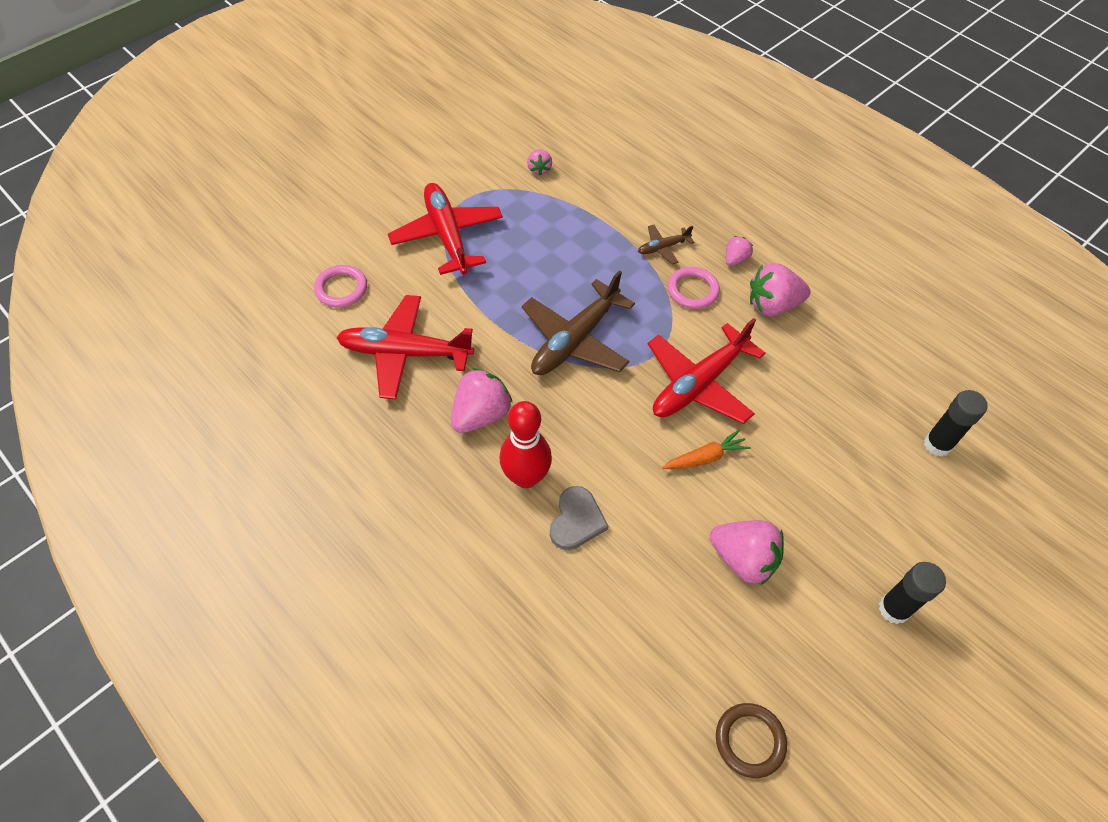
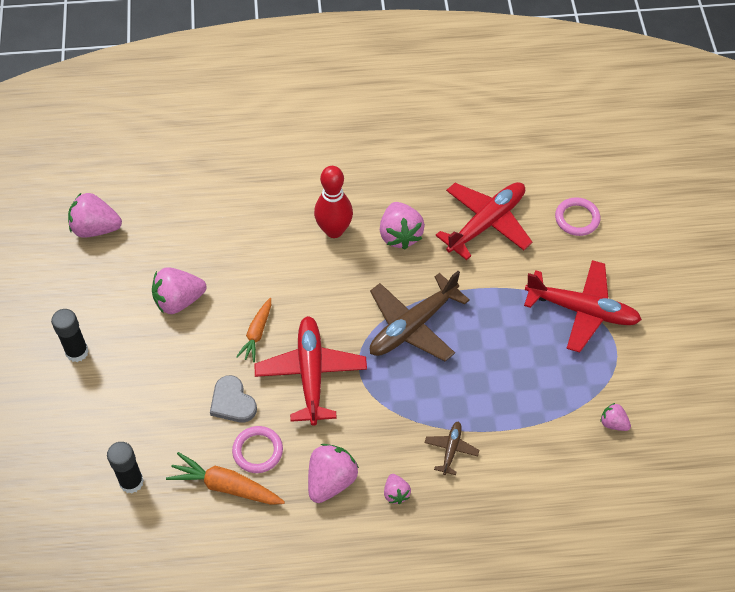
camera: 130 degrees right, 0 degrees up
(575, 340) = (413, 326): brown plane -> brown plane turned 120 degrees counterclockwise
(576, 520) = (282, 236): grey heart -> grey heart (232, 402)
(692, 290) = (392, 436): pink ring -> pink ring (257, 451)
(750, 741) = (95, 228): brown ring -> pink strawberry
(858, 372) = (225, 486): none -> orange carrot

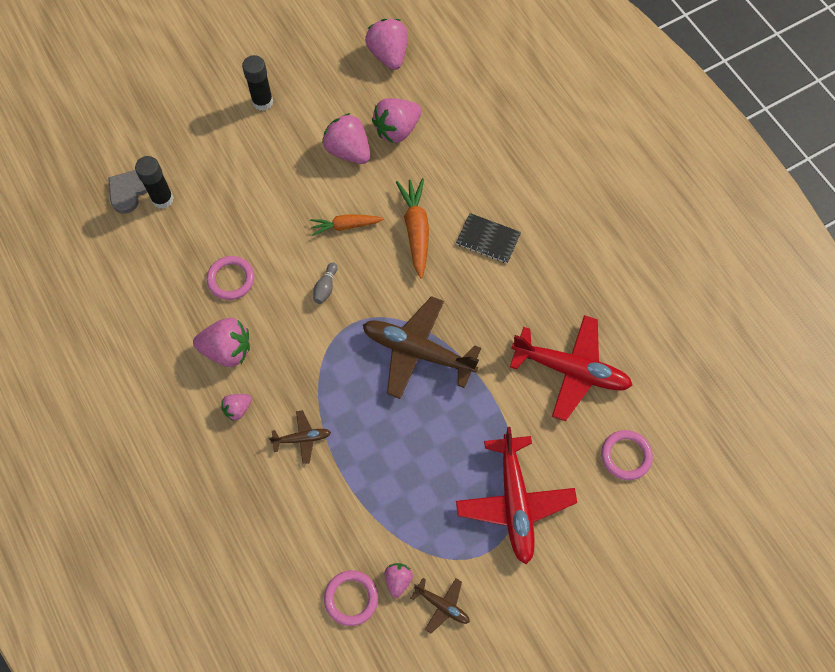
camera: 65 degrees right, 10 degrees up
(225, 486) = (188, 270): orange carrot -> orange carrot (416, 230)
(232, 402) = (269, 238): grey heart -> grey heart (129, 191)
(311, 374) = (325, 287): red plane -> grey bowling pin
(334, 230) = (488, 239): red bowling pin -> black notebook
(400, 235) = (514, 298): pink strawberry -> pink strawberry (397, 130)
(615, 466) = (351, 598): none -> pink ring
(648, 399) = (442, 605): none -> brown plane

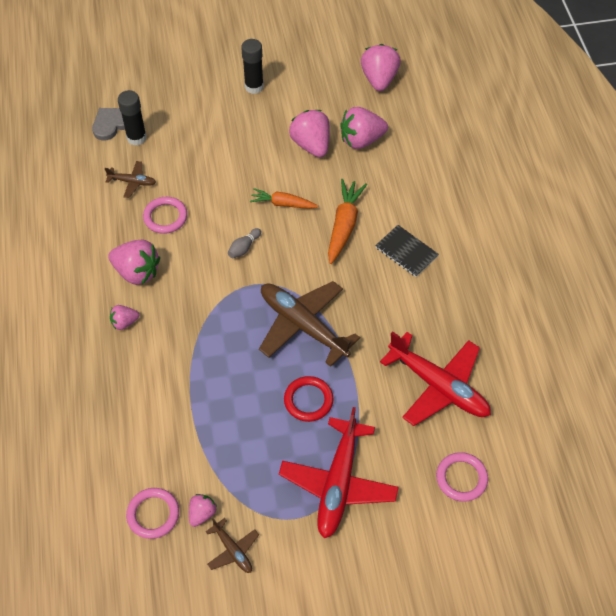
camera: 20 degrees right, 10 degrees down
(302, 438) = (169, 364): brown plane -> brown plane (132, 182)
(454, 428) = (308, 400): none -> red ring

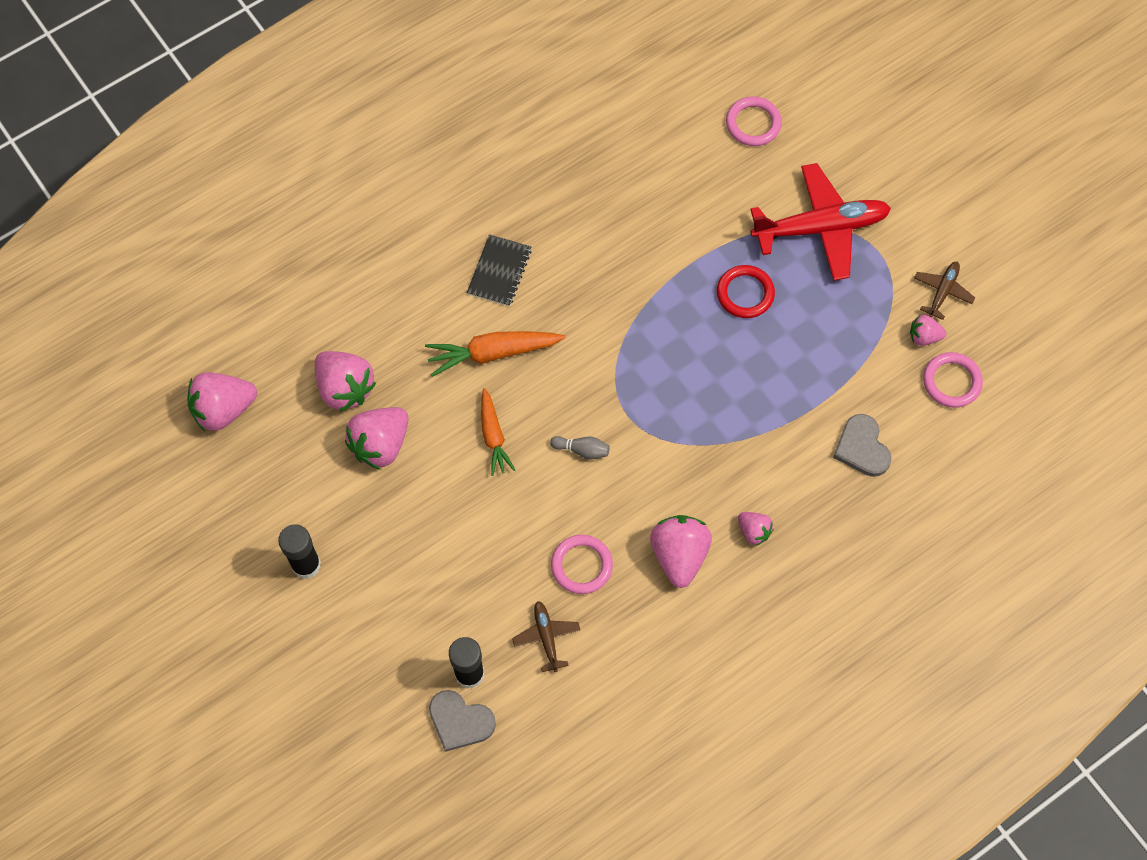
camera: 115 degrees left, 10 degrees up
(140, 421) = (862, 448): none -> grey heart
(303, 325) = (656, 338): brown plane -> none
(438, 386) = (660, 178): red plane -> none

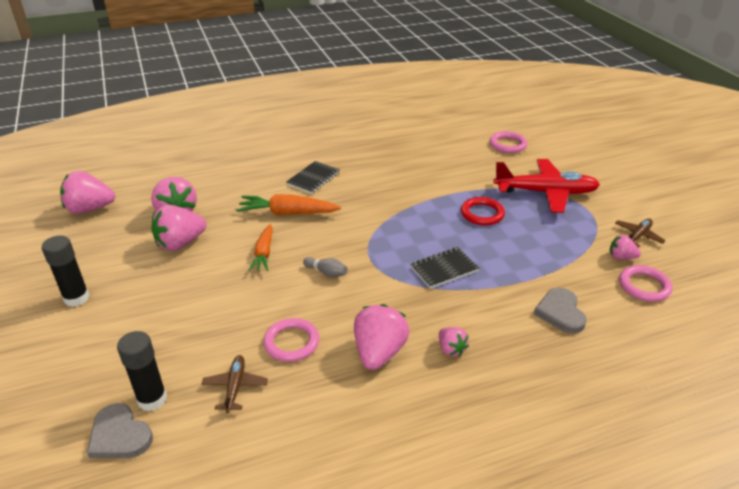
camera: 15 degrees right, 30 degrees down
(719, 409) = (444, 269): none -> black notebook

